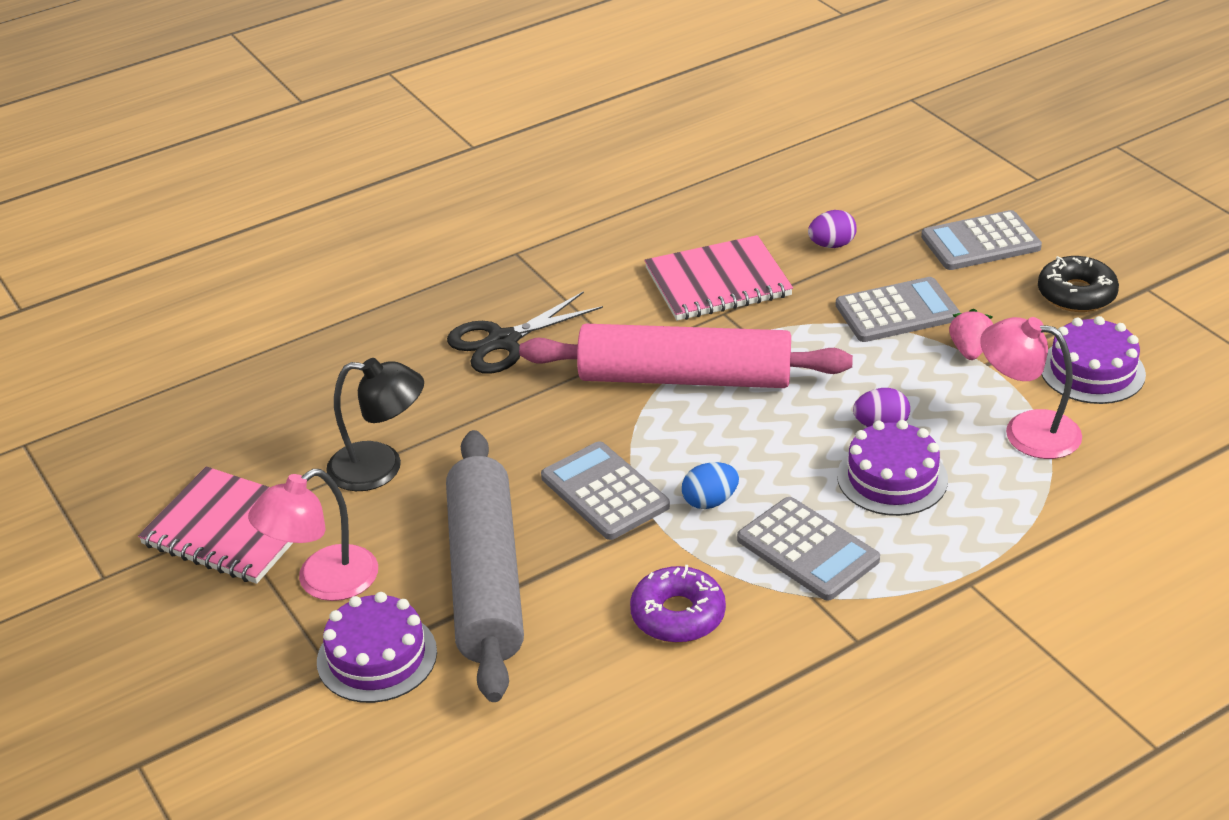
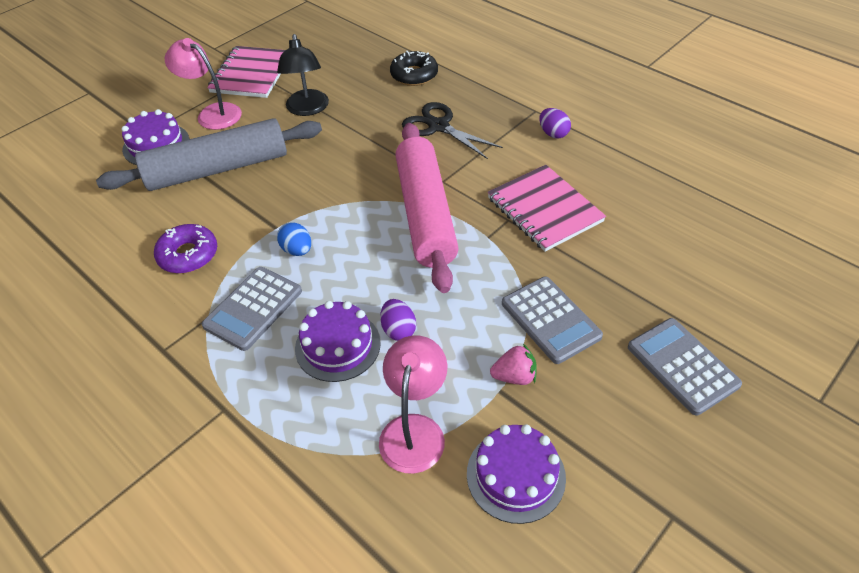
camera: 75 degrees right, 10 degrees up
(604, 492) = (300, 200): grey calculator -> none
(831, 245) = (625, 265): purple egg -> purple egg (553, 133)
(1076, 294) = (634, 452): black donut -> black donut (414, 75)

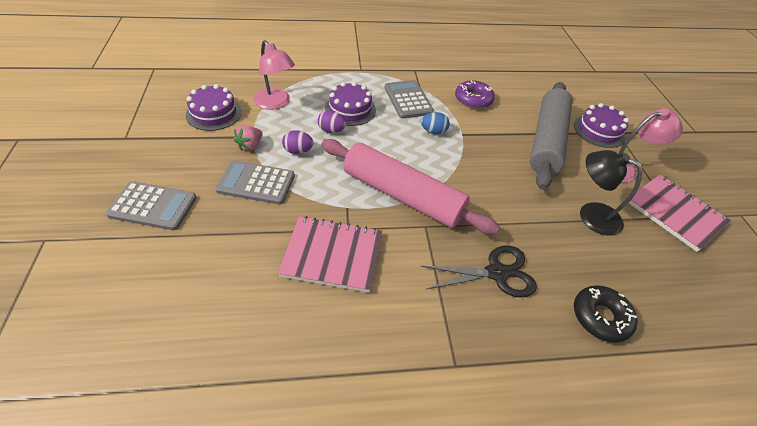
camera: 125 degrees right, 0 degrees up
(553, 133) = (407, 346): purple egg -> purple egg (298, 151)

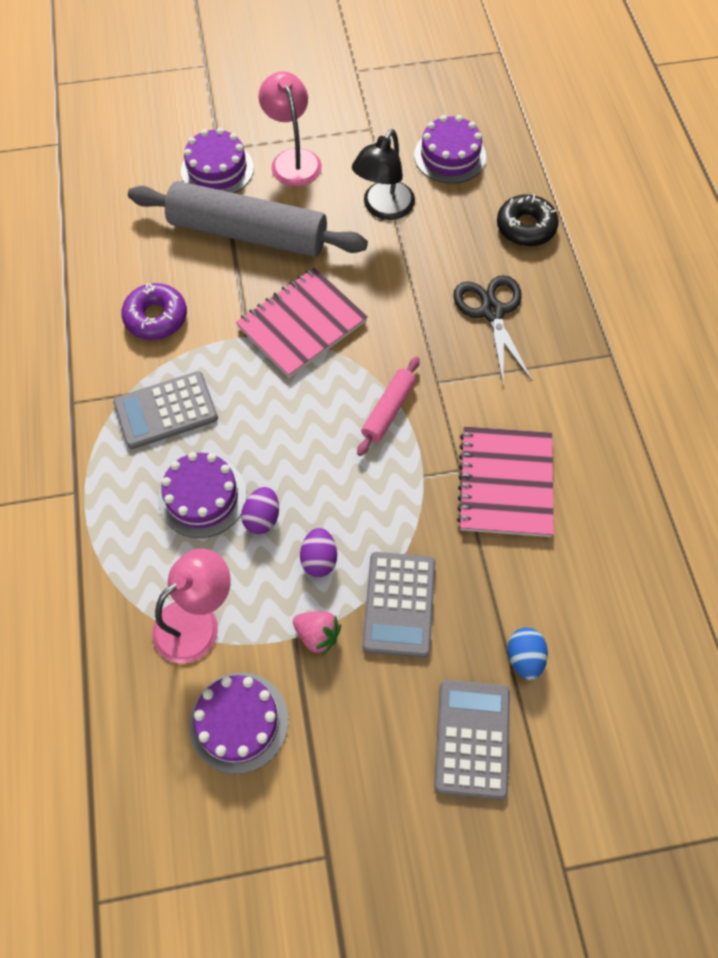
camera: 90 degrees left, 15 degrees up
(402, 195) = (388, 410): pink rolling pin -> pink rolling pin, size x0.46
(433, 131) = (246, 373): blue egg -> blue egg (524, 657)
(668, 268) = (450, 156): none -> purple cake
(675, 213) = (365, 128): pink notebook -> pink notebook (302, 324)

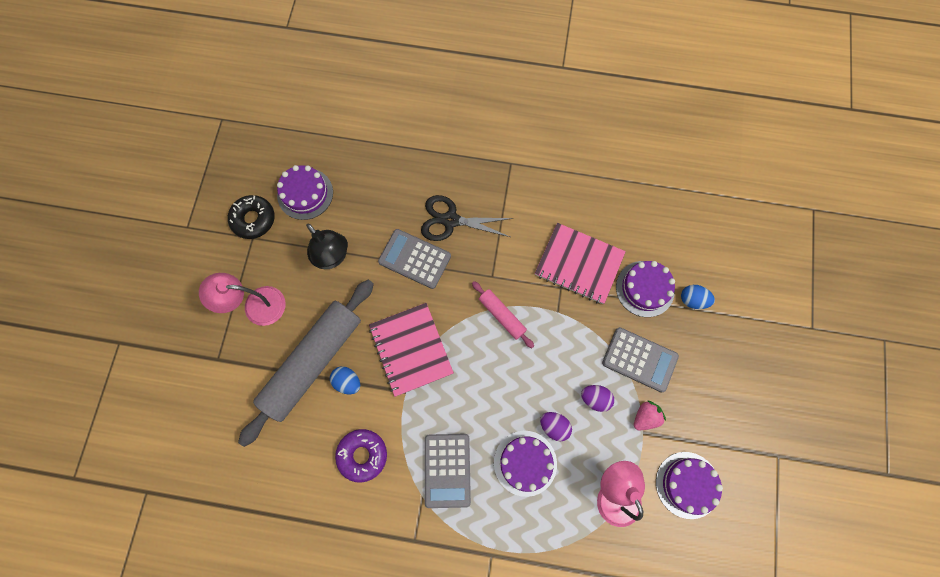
camera: 70 degrees left, 10 degrees up
(217, 169) = (238, 366): purple cake -> purple cake (645, 288)
(237, 274) = (347, 382): none -> blue egg
(472, 738) = (731, 348): grey calculator -> grey calculator (414, 259)
(525, 227) = (390, 170): black donut -> black donut (253, 219)

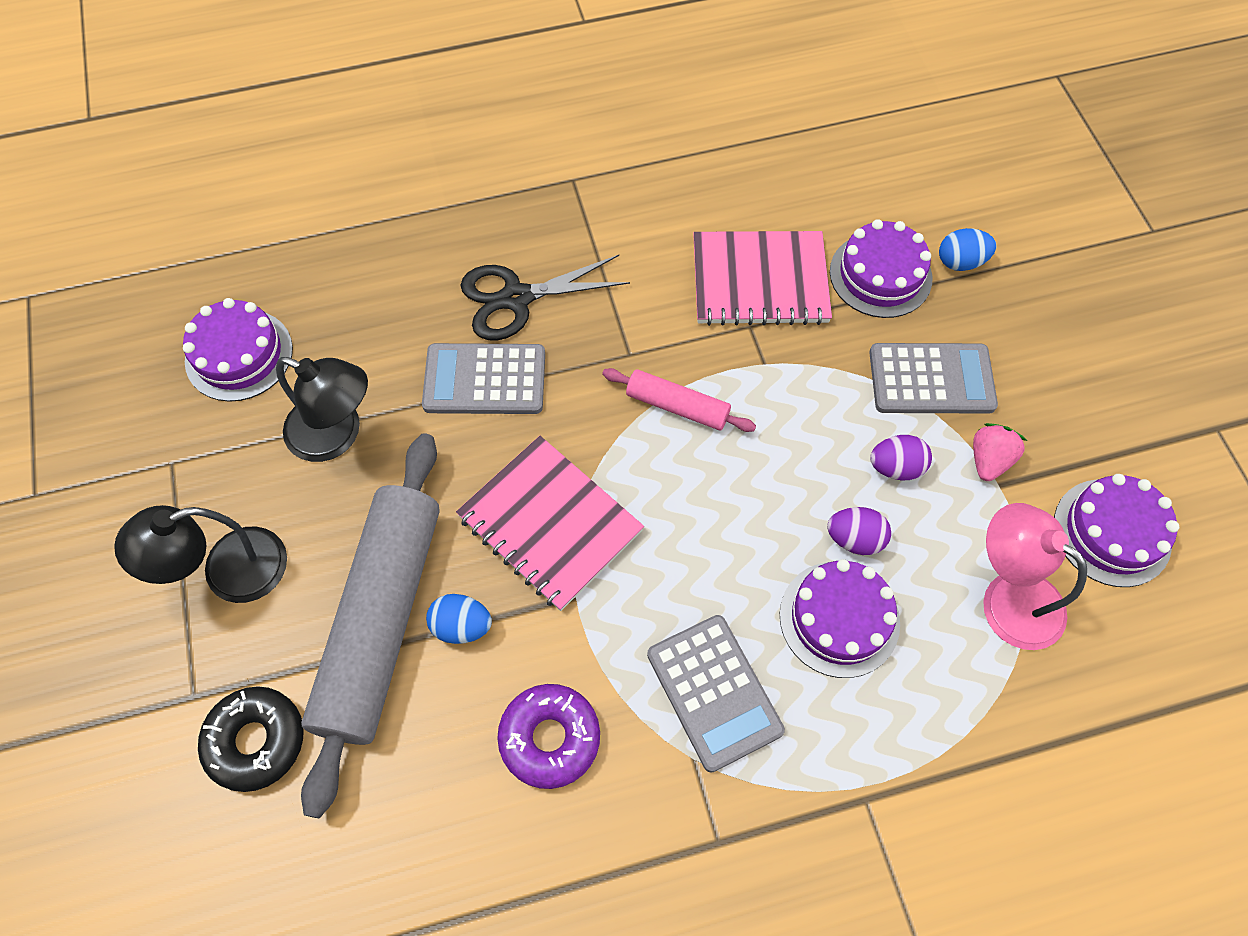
camera: 25 degrees left, 10 degrees down
(253, 219) = (160, 432): black donut -> black donut (256, 741)
(256, 305) = (228, 572): pink lamp -> black lamp

